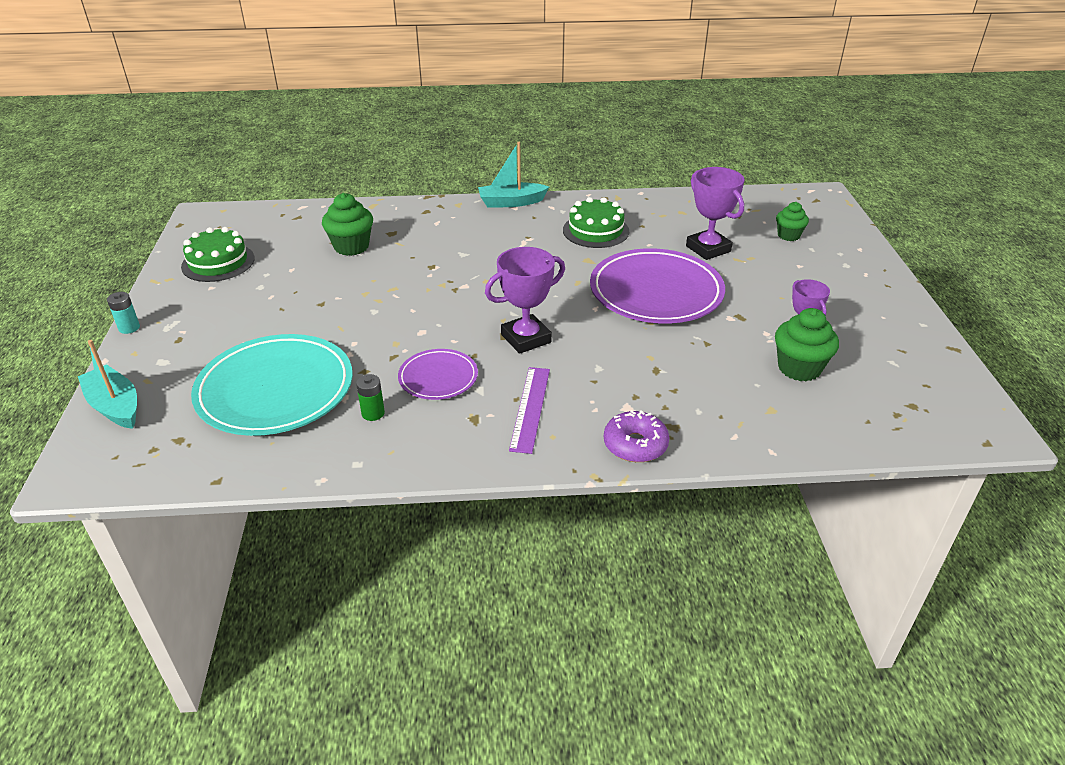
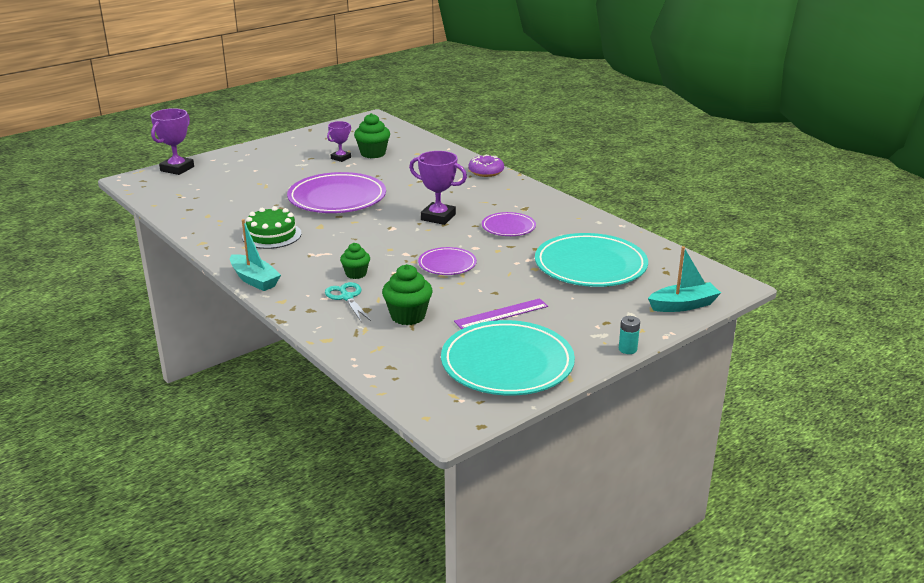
camera: 125 degrees left, 10 degrees down
(115, 406) = (683, 305): turquoise boat -> turquoise boat turned 120 degrees counterclockwise
(218, 262) = (507, 363): green cake -> turquoise plate
(373, 413) = (562, 232): green battery -> none
(410, 300) = (447, 264): none -> purple plate
(423, 231) = (347, 297): none -> turquoise scissors
(530, 408) = (496, 198): purple ruler -> purple ruler (501, 314)
(708, 249) = (260, 196): purple trophy -> purple trophy (177, 169)
(788, 235) = (213, 179): green cupcake -> green cupcake (356, 274)

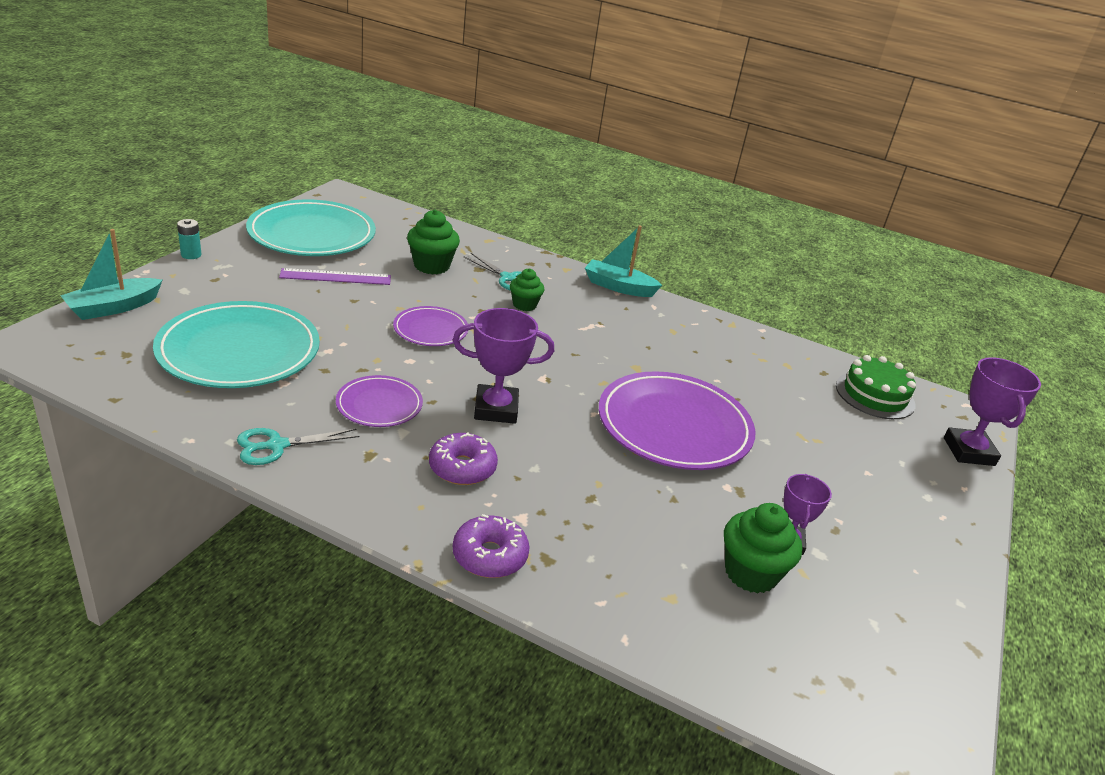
camera: 150 degrees right, 5 degrees up
(271, 235) = (674, 345): green cake -> green cake (875, 395)
(477, 197) = (462, 468): none -> purple donut
(501, 314) = (336, 277): purple ruler -> purple ruler turned 45 degrees clockwise
(574, 217) = (277, 446): none -> turquoise scissors

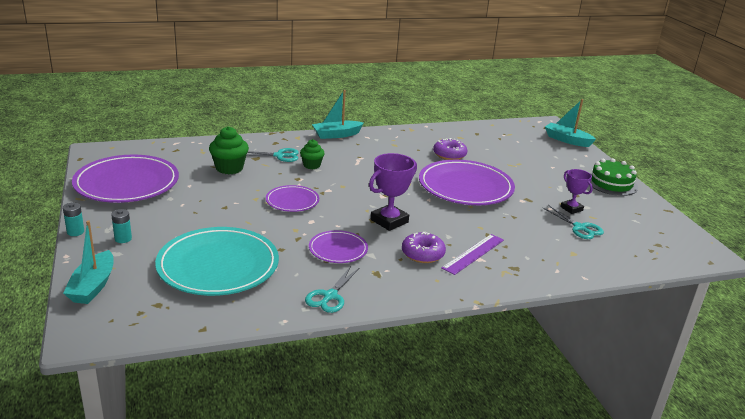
camera: 40 degrees left, 5 degrees down
(213, 281) = (123, 239): none -> turquoise battery
(312, 234) = (127, 183): turquoise plate -> purple plate
(336, 277) = (190, 200): purple ruler -> purple ruler (473, 254)
(489, 556) = (495, 280): purple donut -> purple donut (449, 155)
(750, 573) = (579, 228): green cupcake -> turquoise scissors
(875, 395) = (507, 134): green cake -> green cake (611, 183)
(968, 451) = (567, 140): purple trophy -> turquoise boat

